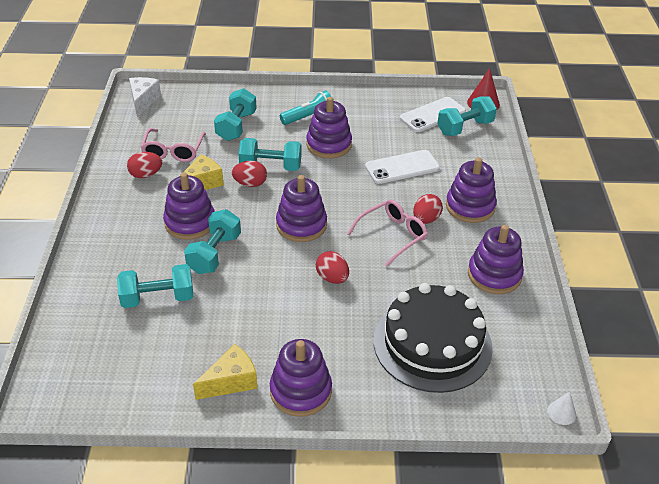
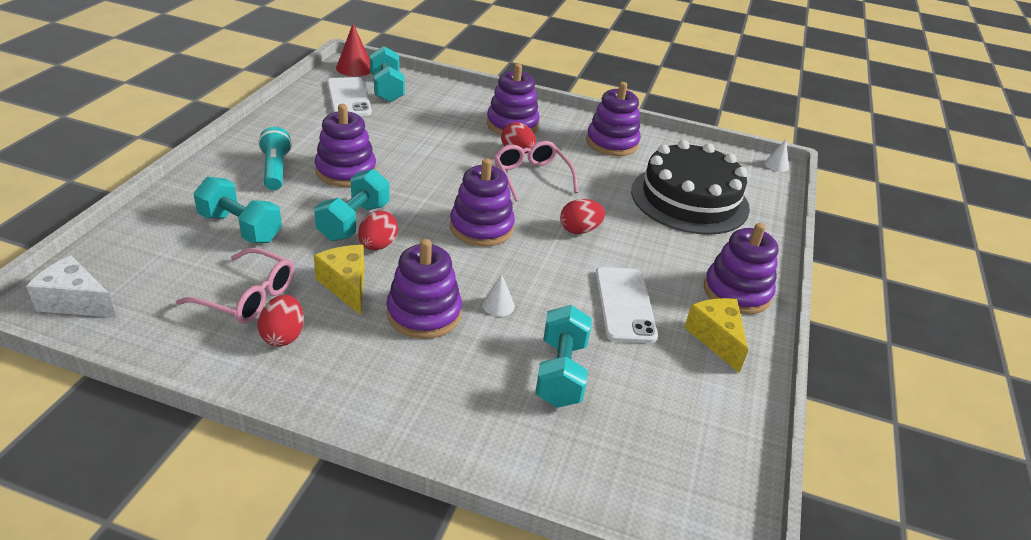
camera: 75 degrees left, 5 degrees down
(214, 254) = (498, 305): turquoise dumbbell -> white cone
(402, 167) = (424, 140): white phone -> white phone (624, 305)

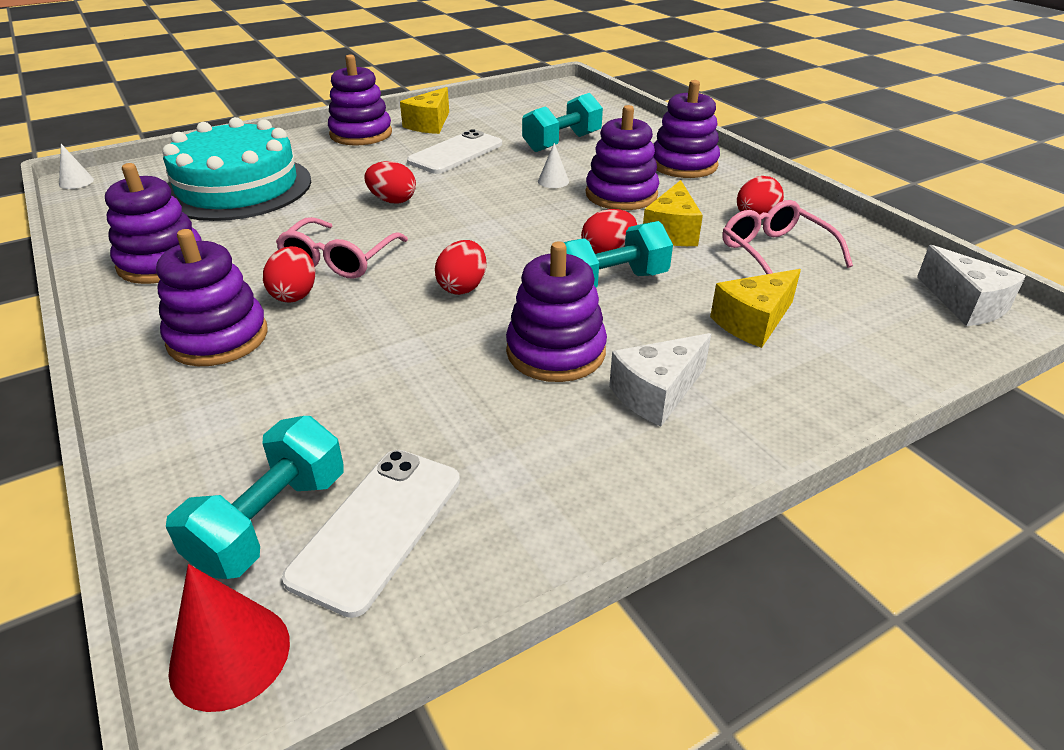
camera: 135 degrees left, 0 degrees up
(240, 227) = (753, 322): turquoise dumbbell -> yellow cheese
(275, 169) = (657, 393): turquoise flashlight -> white cheese
(438, 186) = (463, 287): none -> red egg
(481, 227) = (481, 232): purple stacking toy -> purple stacking toy (683, 165)
(689, 199) = (237, 187): black cake -> turquoise cake

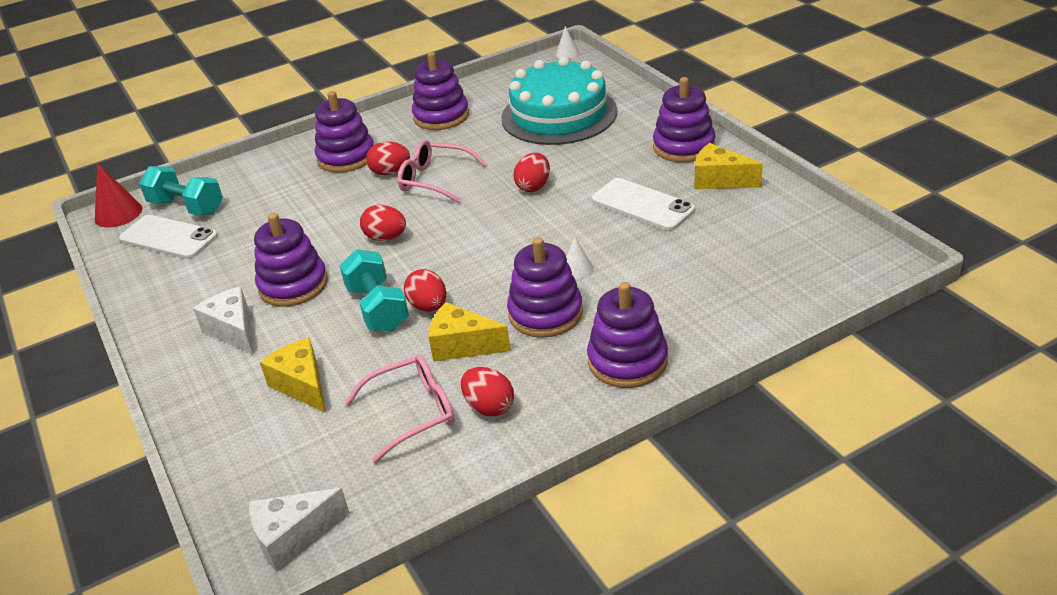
camera: 95 degrees right, 0 degrees up
(562, 142) = (682, 269): turquoise dumbbell -> none

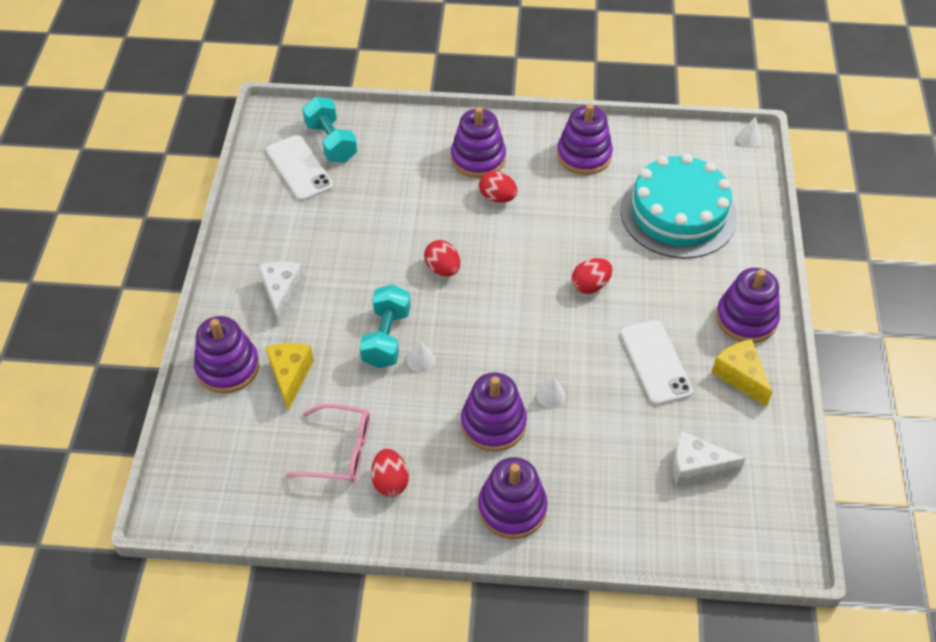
camera: 30 degrees right, 15 degrees up
(118, 213) = (282, 119): red cone -> none
(293, 285) = (348, 275): purple stacking toy -> purple stacking toy (228, 367)
(293, 537) = (201, 500): white cheese -> white cheese (696, 467)
(428, 306) = (421, 360): red egg -> white cone
(435, 180) = (523, 228): pink glasses -> none
(462, 345) = (415, 413): yellow cheese -> none

